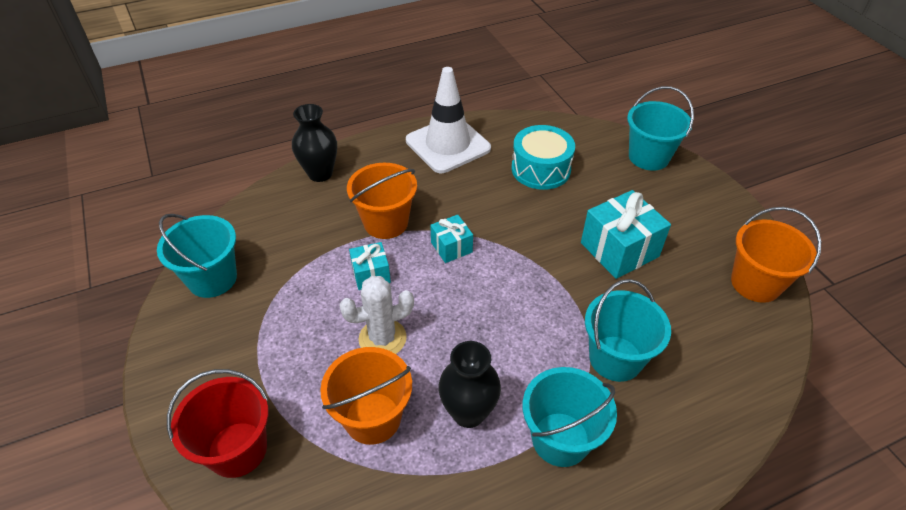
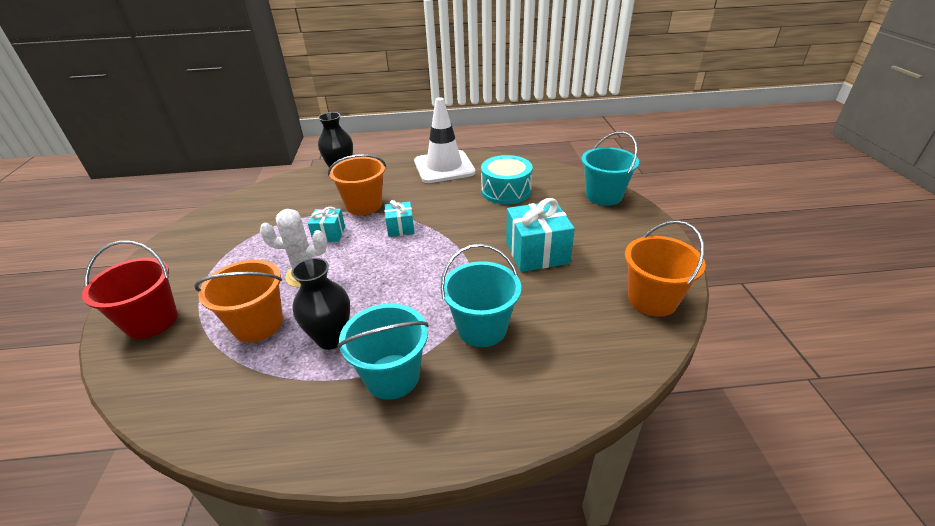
camera: 20 degrees right, 10 degrees down
(212, 278) = (223, 217): turquoise bucket -> none

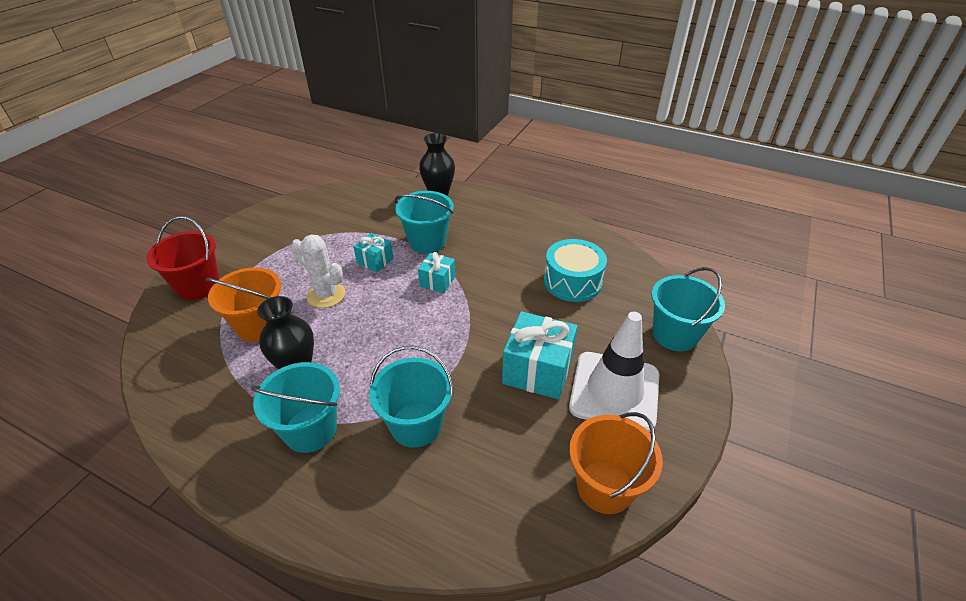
camera: 30 degrees right, 5 degrees up
(364, 205) = (427, 241): orange bucket -> turquoise bucket
(444, 167) = (536, 226): white traffic cone -> white traffic cone (614, 391)

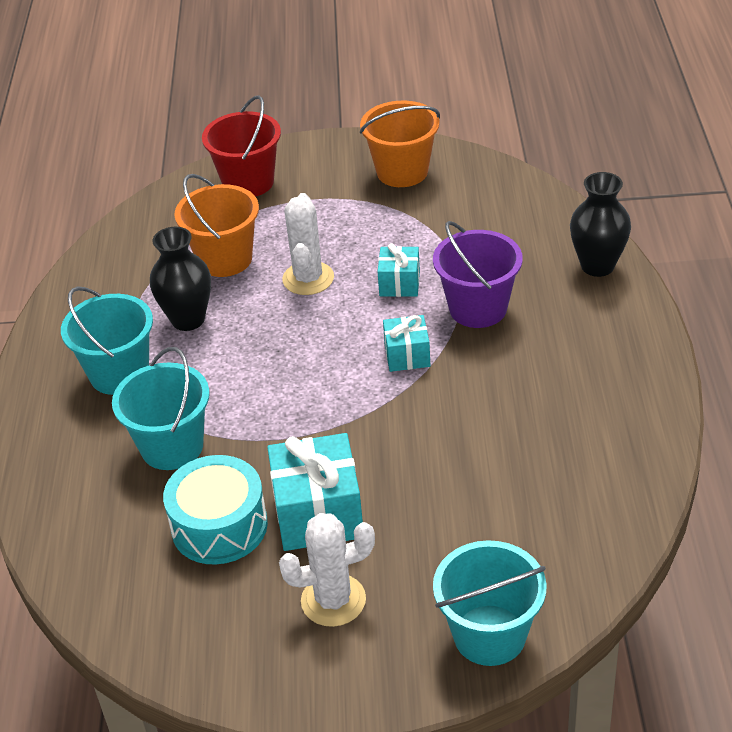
camera: 65 degrees right, 0 degrees up
(427, 241) = (478, 308): turquoise bucket -> purple bucket
(572, 281) = (516, 485): turquoise drum -> turquoise drum (219, 526)
(605, 487) = (182, 637): orange bucket -> orange bucket (402, 172)
(614, 391) = (333, 600): white traffic cone -> white cactus

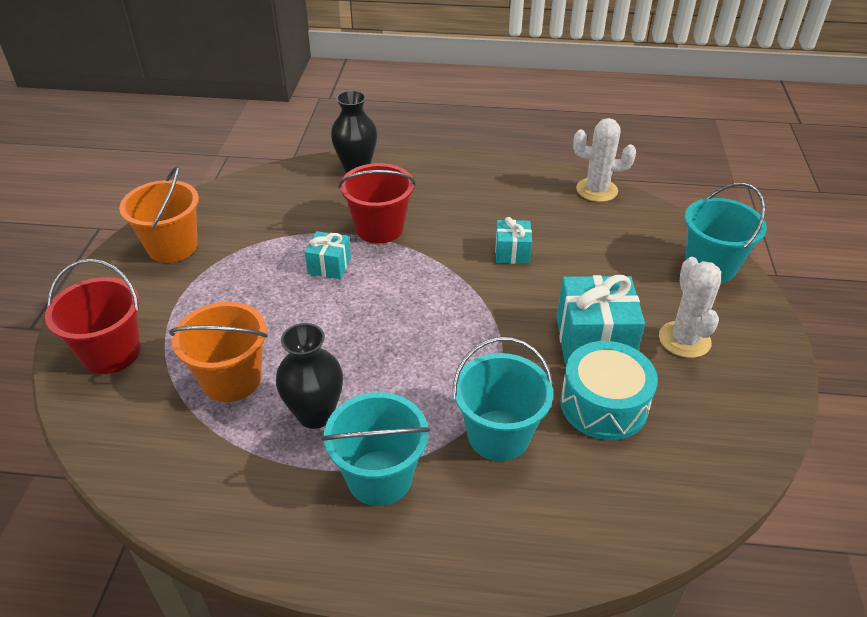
camera: 85 degrees left, 0 degrees up
(308, 278) = (294, 321): white cactus -> white cactus (596, 190)
(407, 355) = (422, 272): turquoise gift -> turquoise gift (512, 252)
(478, 308) = (379, 228): purple bucket -> red bucket

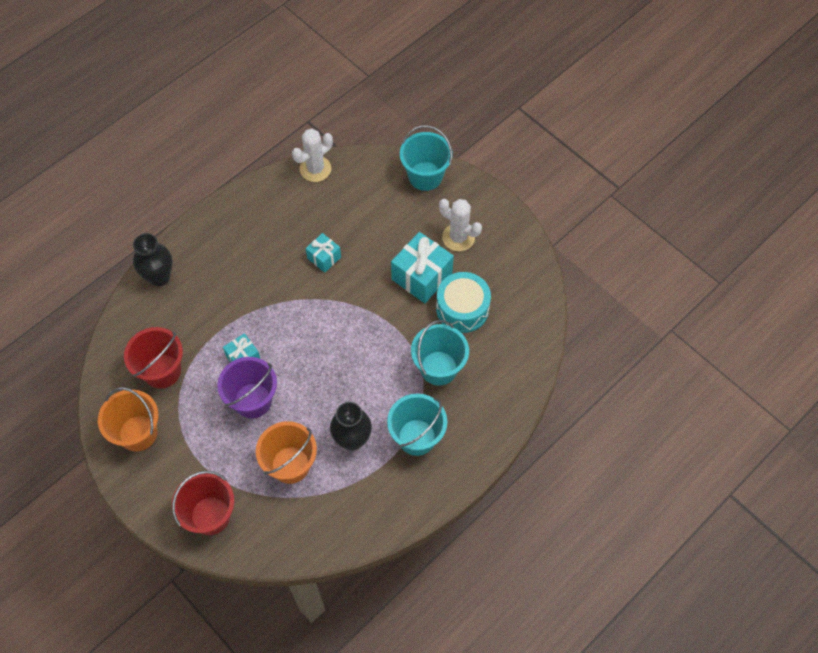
camera: 50 degrees left, 20 degrees up
(286, 301) = (253, 400): none -> purple bucket
(379, 228) = (235, 308): red bucket -> red bucket (162, 371)

